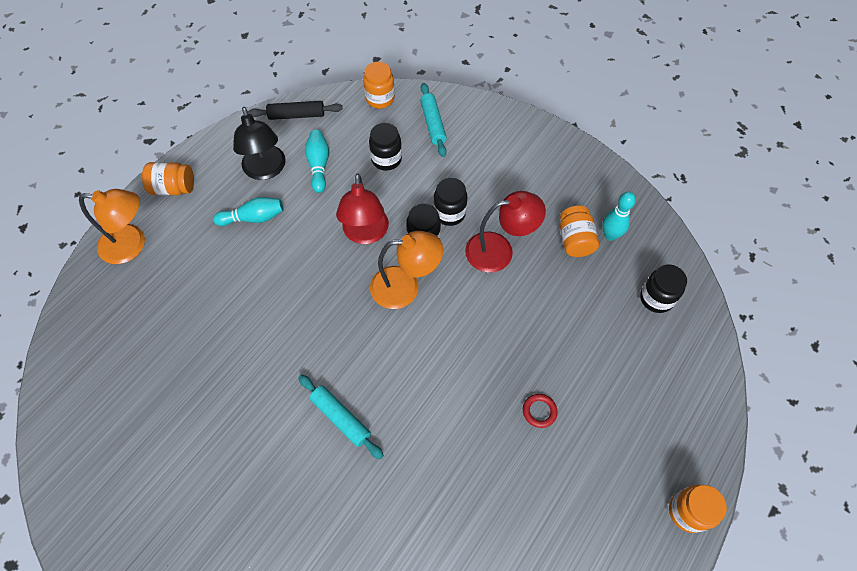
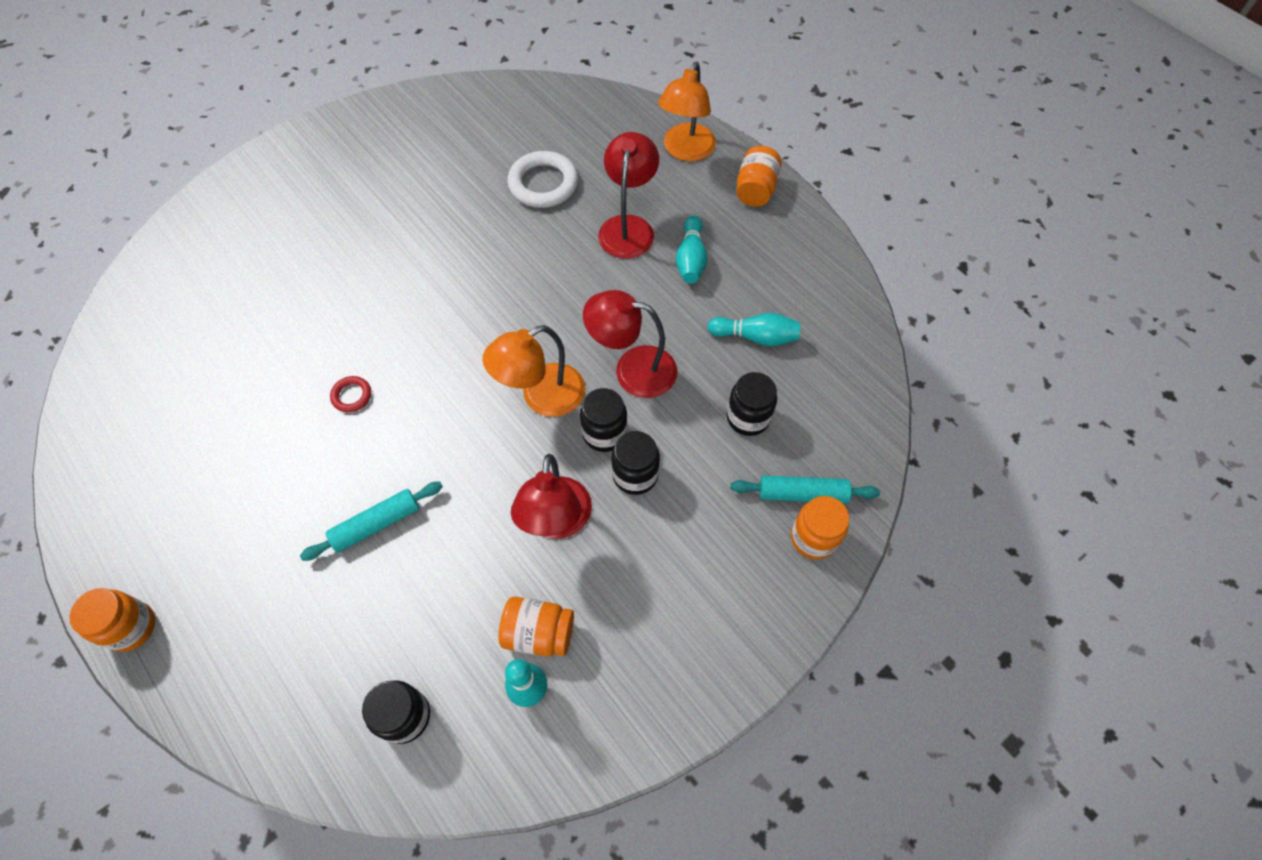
camera: 105 degrees right, 0 degrees up
(183, 349) = (543, 184): none -> white ring
(226, 268) = (628, 227): none -> red lamp
(266, 170) = (761, 280): black lamp -> none
(296, 115) = (850, 325): black rolling pin -> none
(341, 418) = (409, 303): turquoise rolling pin -> turquoise rolling pin (376, 524)
(380, 99) = (865, 433): orange jar -> orange jar (813, 538)
(405, 287) = (542, 397): orange lamp -> orange lamp turned 45 degrees clockwise
(539, 411) = (324, 500): red ring -> red ring (352, 396)

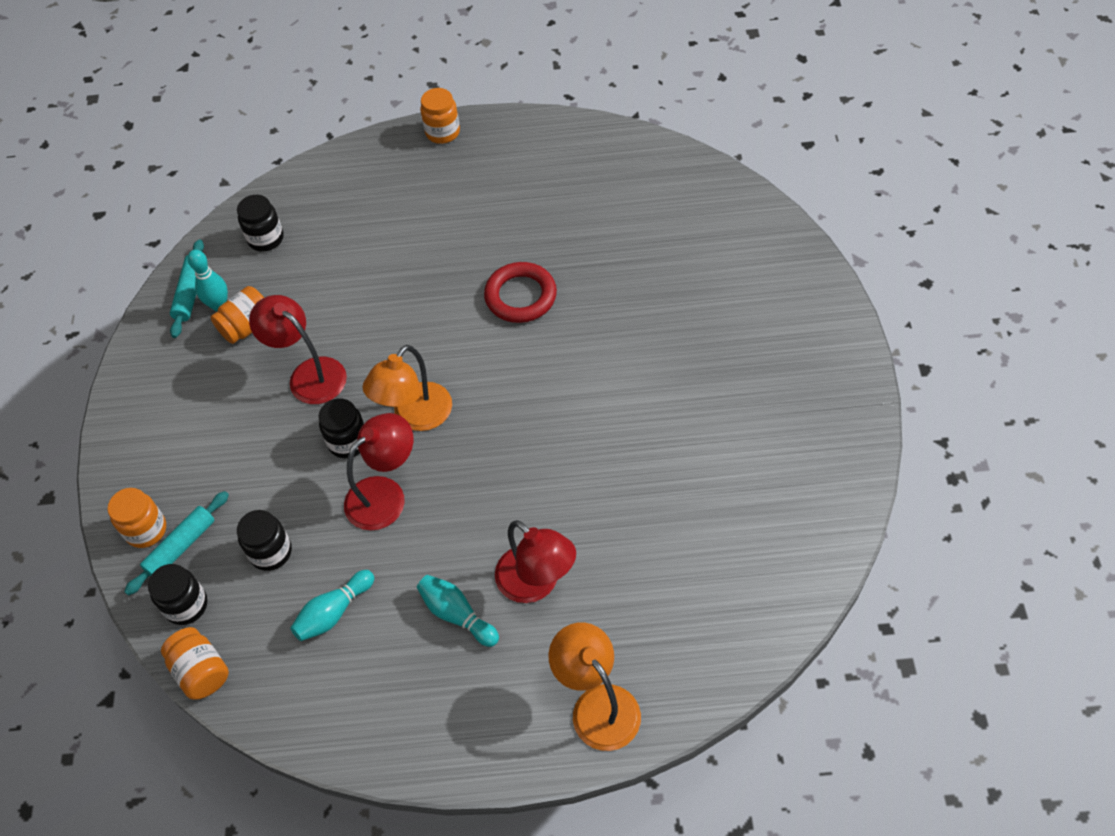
camera: 130 degrees right, 5 degrees down
(352, 396) = (520, 296): red ring -> red ring, size x2.01
(376, 524) = (402, 271): turquoise rolling pin -> turquoise rolling pin (190, 293)
(542, 397) = (415, 416): orange lamp -> orange lamp turned 150 degrees counterclockwise
(543, 184) = (647, 539): white ring -> none
(635, 475) = (298, 443): black jar -> black jar (186, 605)
(755, 190) = (493, 739): orange jar -> orange jar (201, 671)

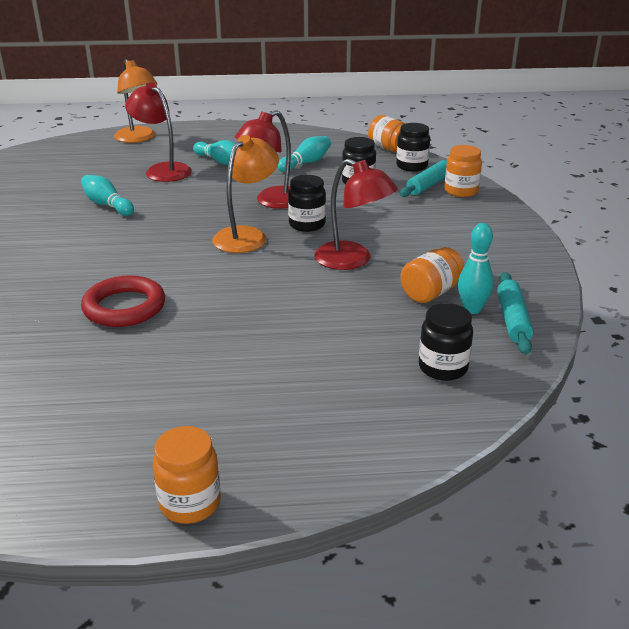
camera: 175 degrees right, 25 degrees down
(586, 480) = (107, 205): none -> turquoise bowling pin

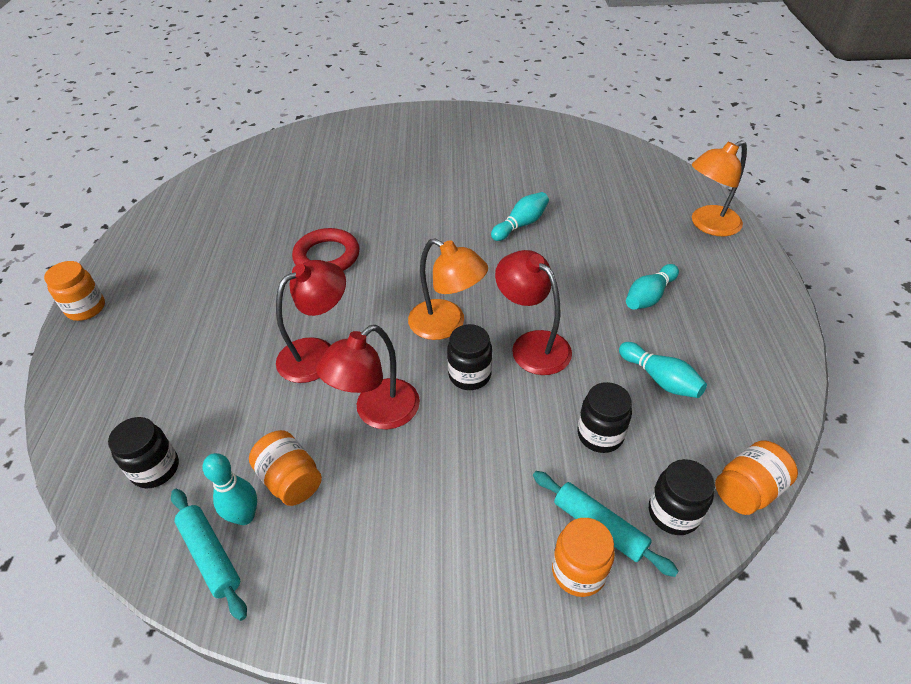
camera: 95 degrees right, 15 degrees up
(162, 170) = (615, 252): red lamp -> red lamp (317, 353)
(513, 320) = (210, 555): turquoise rolling pin -> turquoise rolling pin turned 45 degrees clockwise

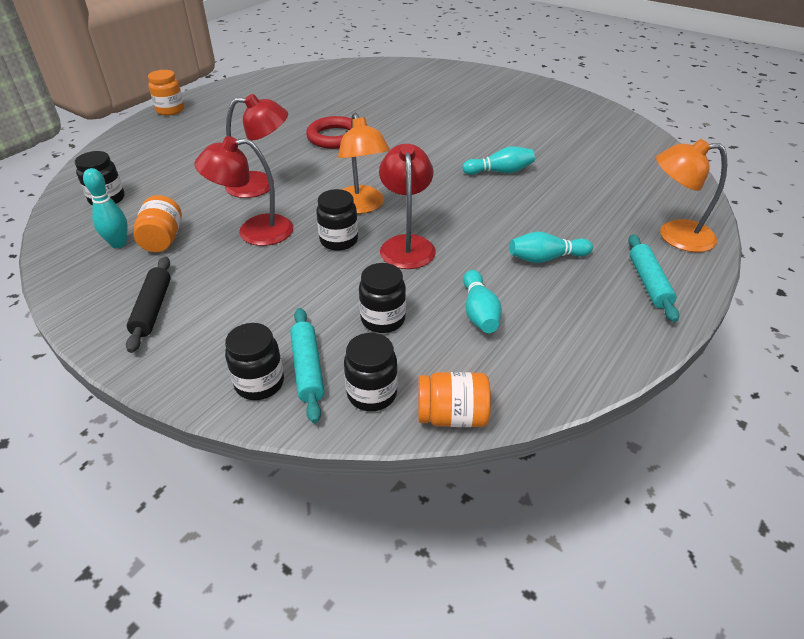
camera: 35 degrees right, 5 degrees down
(210, 555) = (80, 252): turquoise rolling pin -> turquoise rolling pin (648, 283)
(383, 567) = (152, 309): none -> black rolling pin
(578, 571) = (259, 383): orange jar -> black jar

